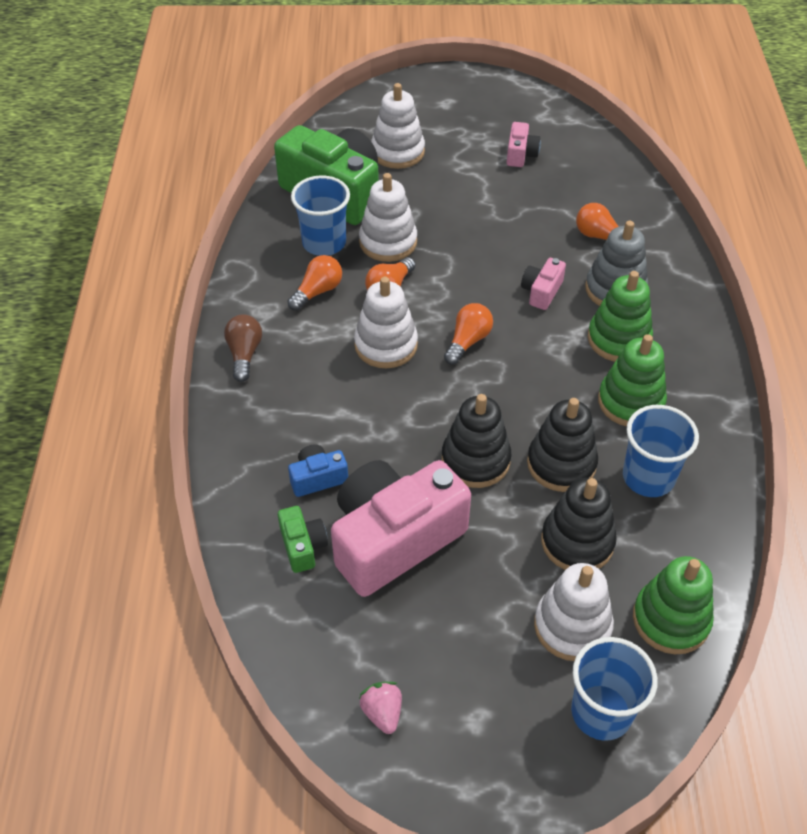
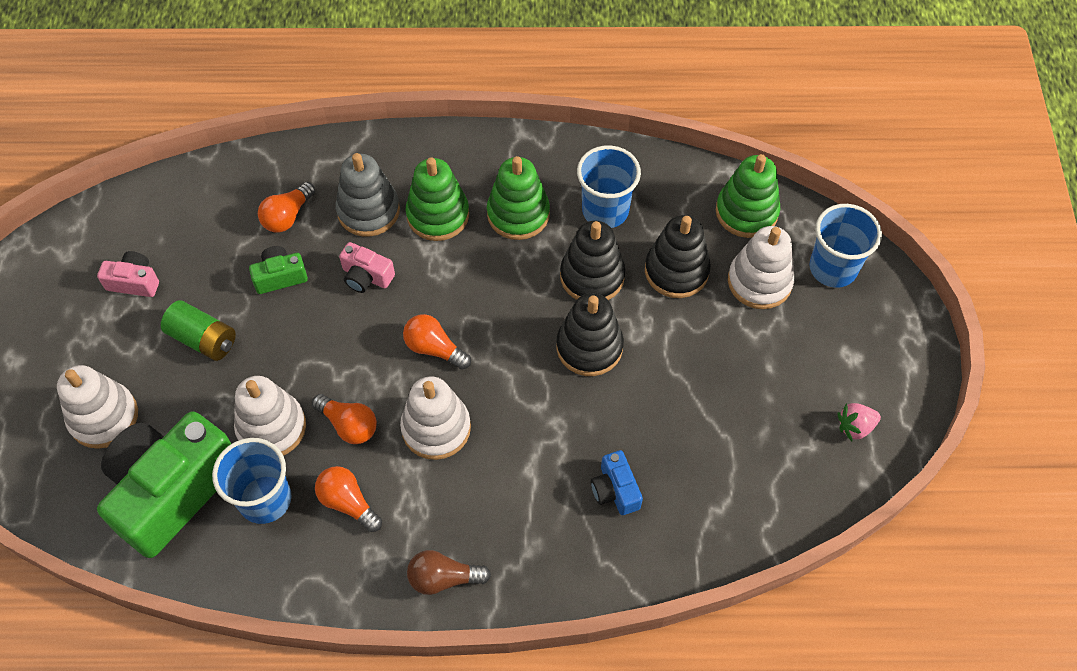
camera: 90 degrees left, 10 degrees up
(303, 546) = (696, 500): green camera -> green camera (280, 277)
(394, 539) = (683, 418): pink camera -> none
(469, 197) = (203, 339): none -> green battery

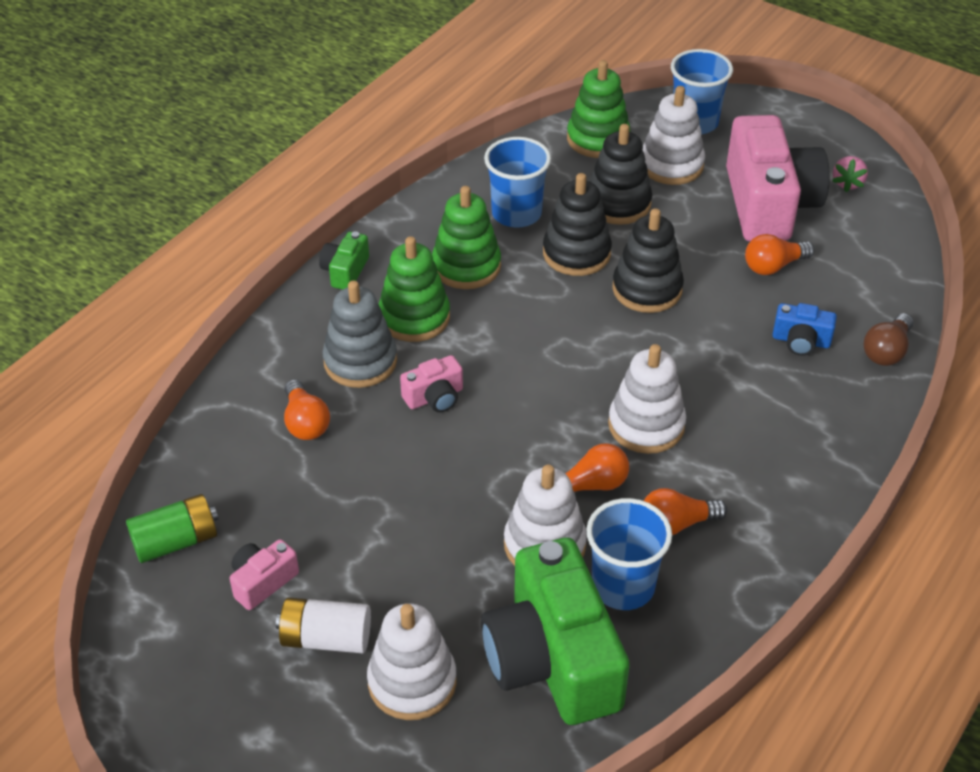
camera: 55 degrees left, 15 degrees down
(110, 346) = (326, 638): none -> white battery
(203, 339) = (391, 554): green battery -> green battery (176, 541)
(280, 277) = (373, 460): green camera -> green camera (345, 271)
(434, 348) = (559, 387): orange light bulb -> orange light bulb (773, 266)
(444, 578) = (806, 492): brown light bulb -> brown light bulb (887, 351)
(771, 379) = (768, 204): none -> pink camera

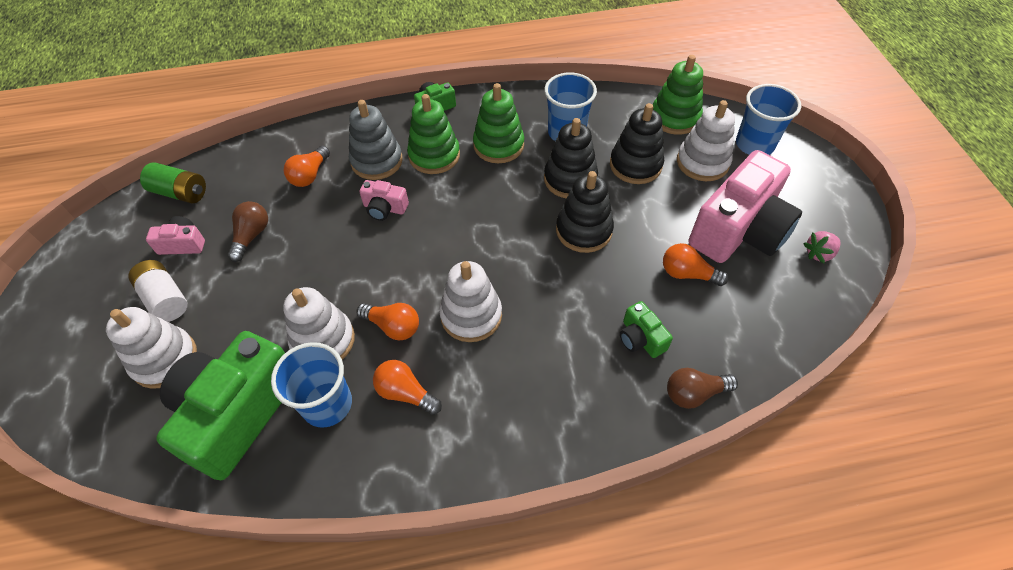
camera: 45 degrees right, 10 degrees up
(330, 519) = (251, 236): none -> brown light bulb
(801, 341) = (640, 338): blue camera -> green camera

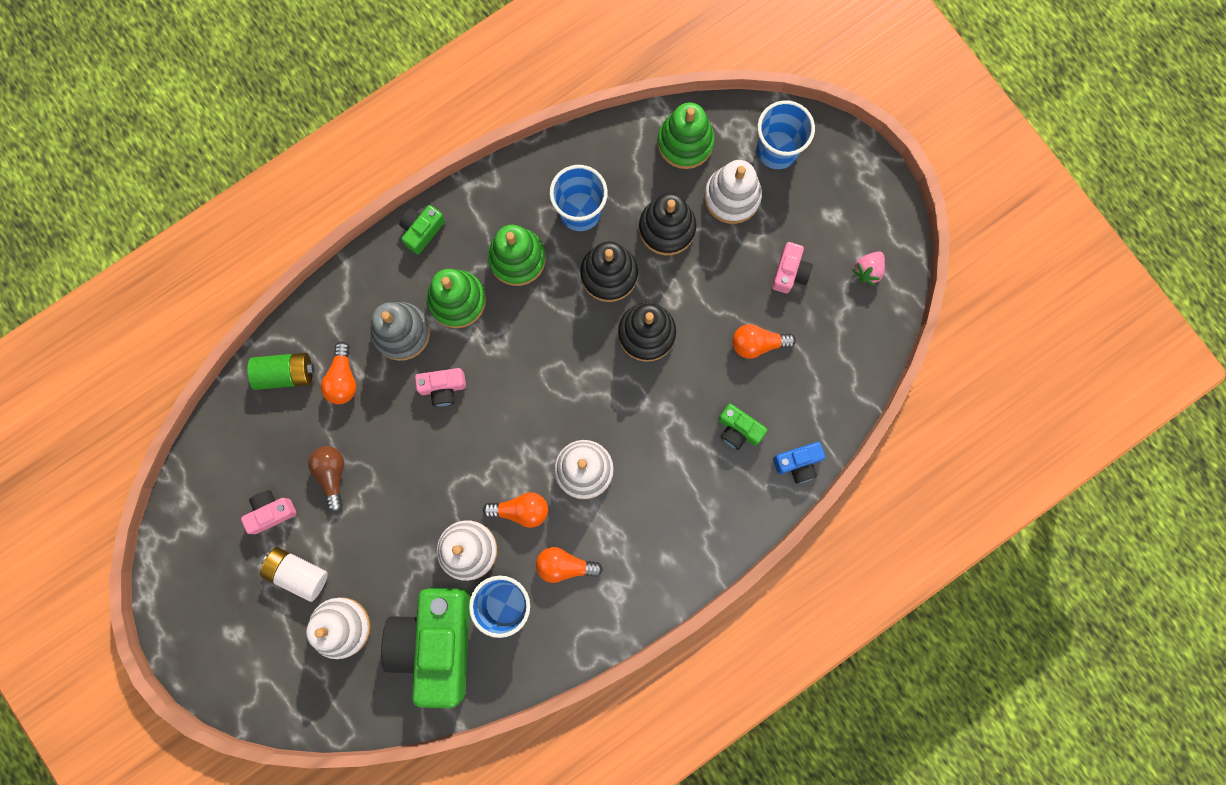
camera: 25 degrees left, 25 degrees up
(180, 192) = (224, 456): green battery -> green battery (285, 373)
(694, 393) = (798, 463): brown light bulb -> blue camera
(738, 230) = (789, 272): pink camera -> pink camera, size x0.43

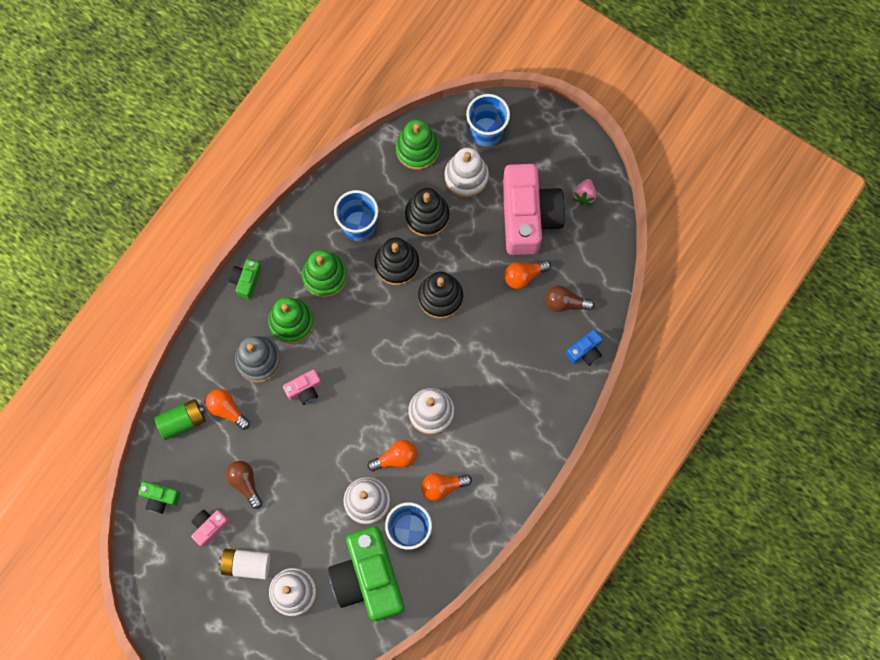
camera: 20 degrees left, 5 degrees down
(342, 379) = (227, 410): orange light bulb -> orange light bulb turned 150 degrees clockwise
(738, 429) = (533, 342): green camera -> green camera (160, 498)
(789, 272) = (528, 216): pink camera -> pink camera, size x2.31
(795, 395) = (565, 303): none -> brown light bulb

